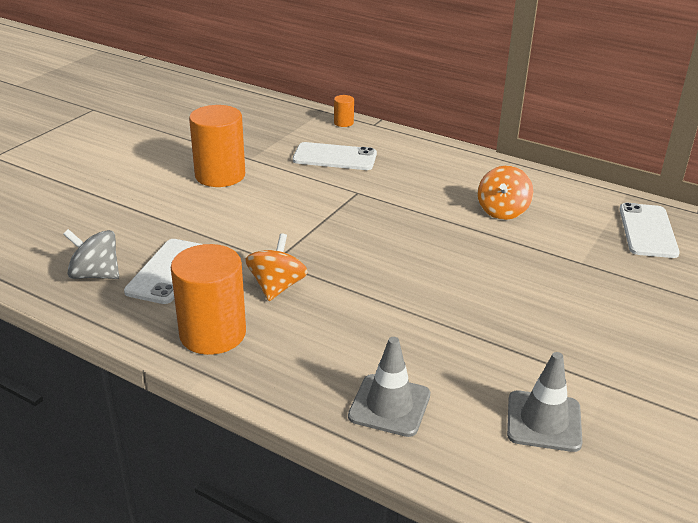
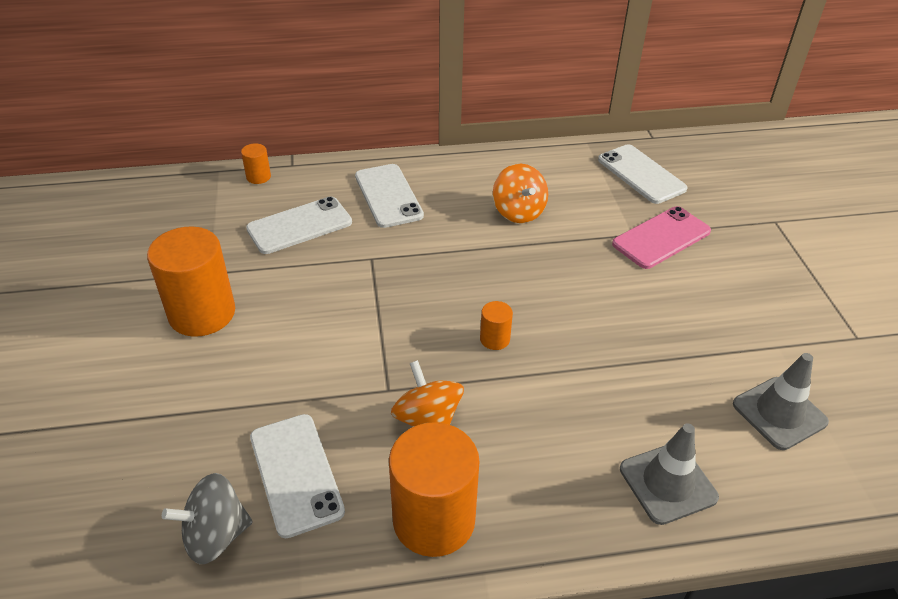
camera: 40 degrees left, 10 degrees up
(380, 270) = (494, 339): none -> orange cylinder
(416, 165) = (388, 196): none -> white phone
(604, 275) = (661, 238): none -> pink phone

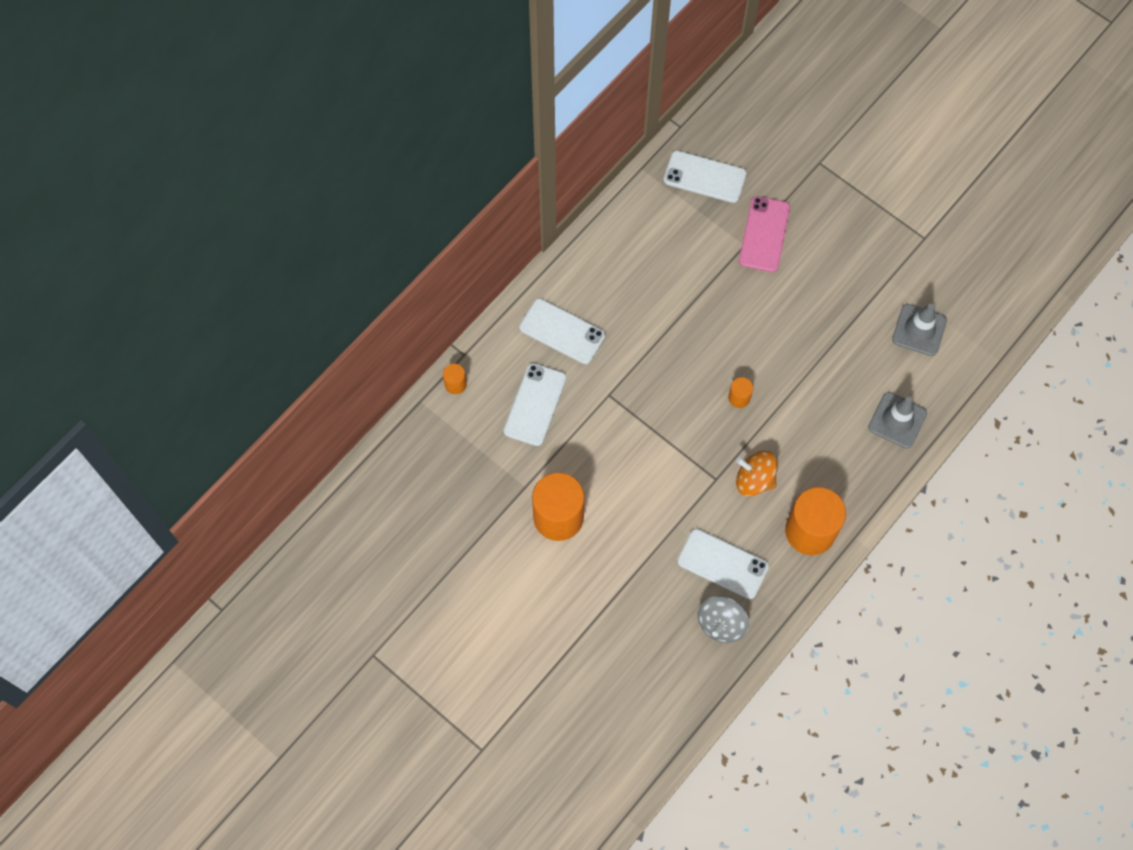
camera: 40 degrees left, 25 degrees up
(518, 212) = (659, 279): orange spinning top -> none

